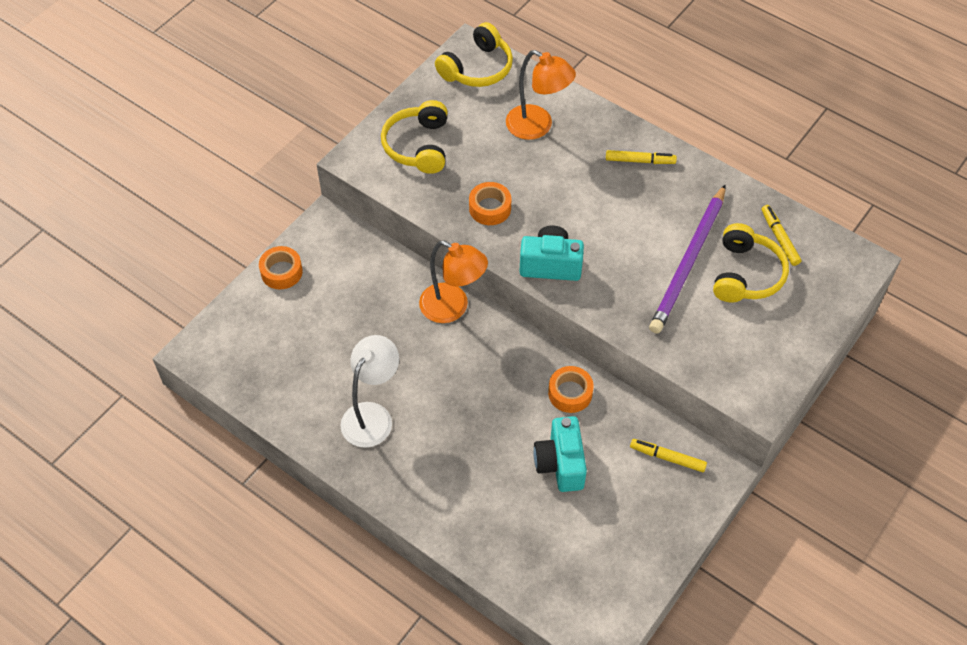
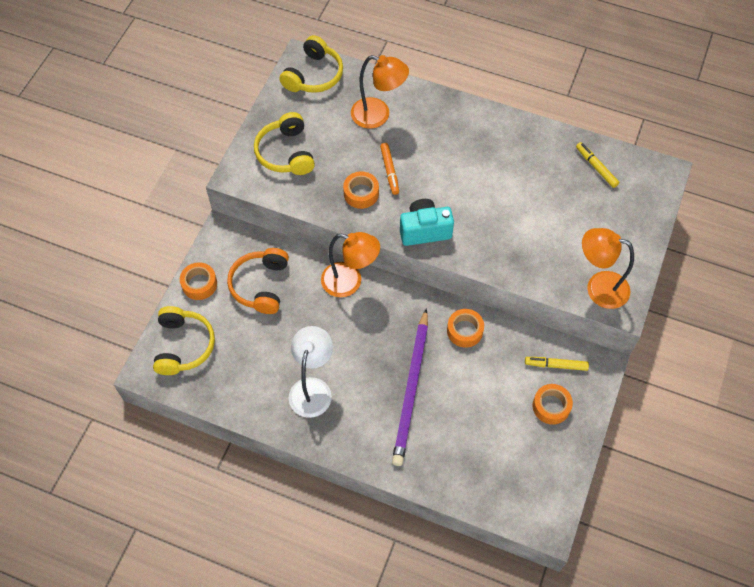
camera: 15 degrees left, 5 degrees up
(349, 289) = (260, 285): none -> orange headphones
(531, 190) = (389, 171): none -> orange marker
(560, 464) = (474, 391): turquoise camera -> none
(640, 161) = (468, 126): yellow marker -> none
(647, 503) = (551, 406): none -> orange tape
(688, 262) = (532, 203): purple pencil -> purple pencil (411, 389)
(739, 374) = (598, 287): none -> orange lamp
(746, 274) = (579, 203): yellow headphones -> yellow headphones (183, 345)

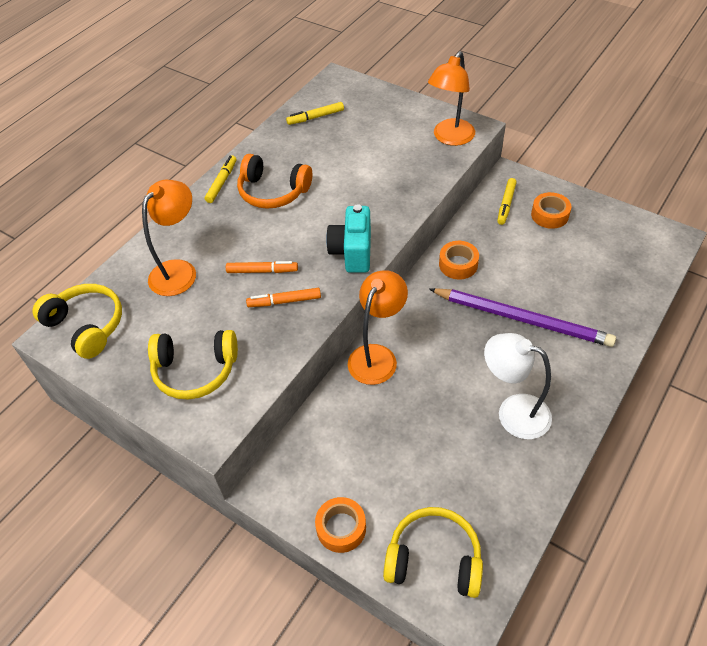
camera: 75 degrees left, 10 degrees down
(260, 285) = (360, 452): orange headphones -> orange headphones (273, 192)
(361, 193) = (284, 301): orange tape -> orange marker
(485, 116) = (222, 182): none -> yellow marker

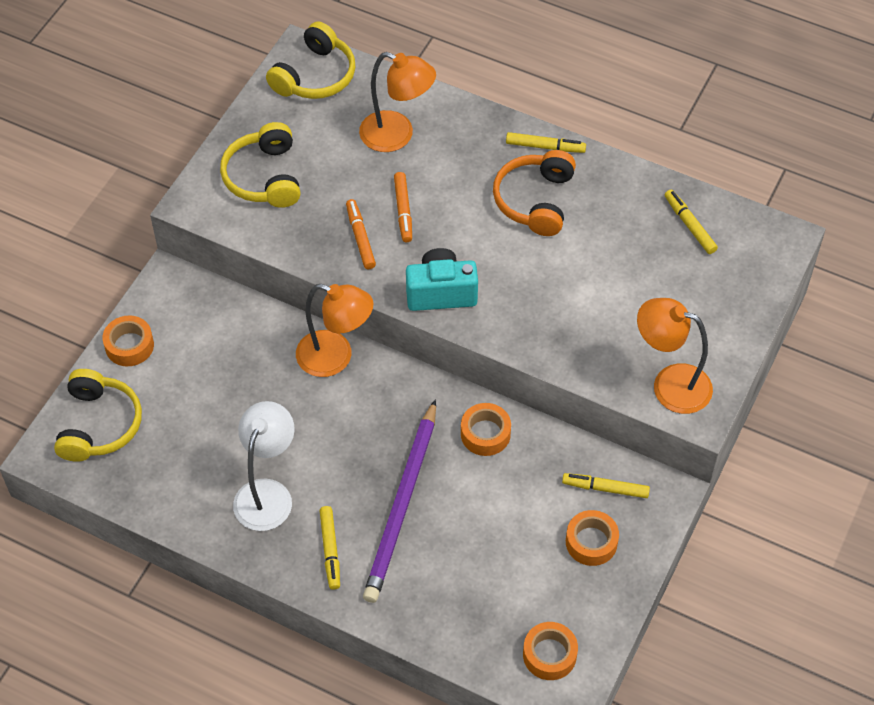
camera: 80 degrees right, 5 degrees up
(566, 369) = (330, 550): none -> yellow marker
(642, 243) = (549, 655): none -> orange tape

